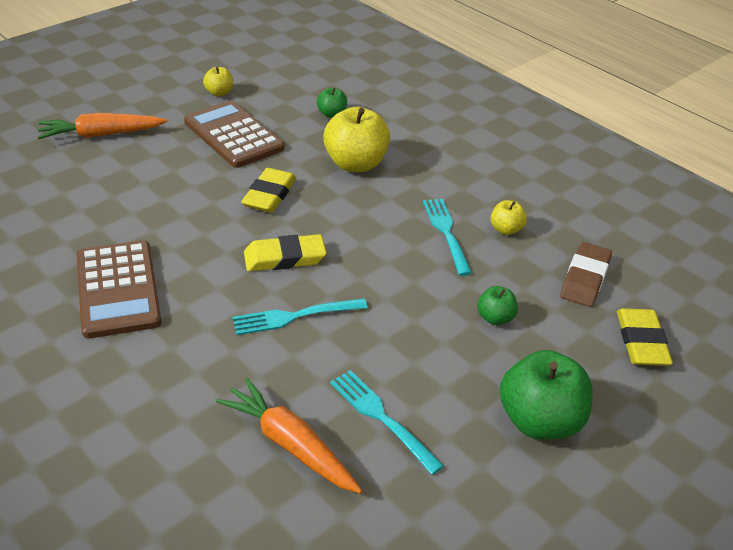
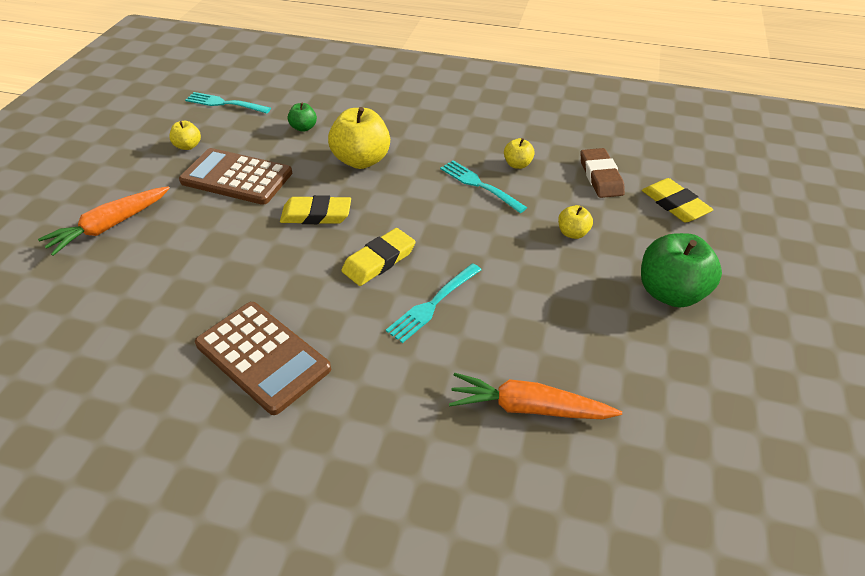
camera: 30 degrees left, 5 degrees up
(269, 195) = (316, 214): yellow eraser -> yellow eraser turned 75 degrees counterclockwise
(382, 418) = (571, 349): turquoise fork -> turquoise fork (225, 103)
(495, 318) = (572, 233): green apple -> yellow apple

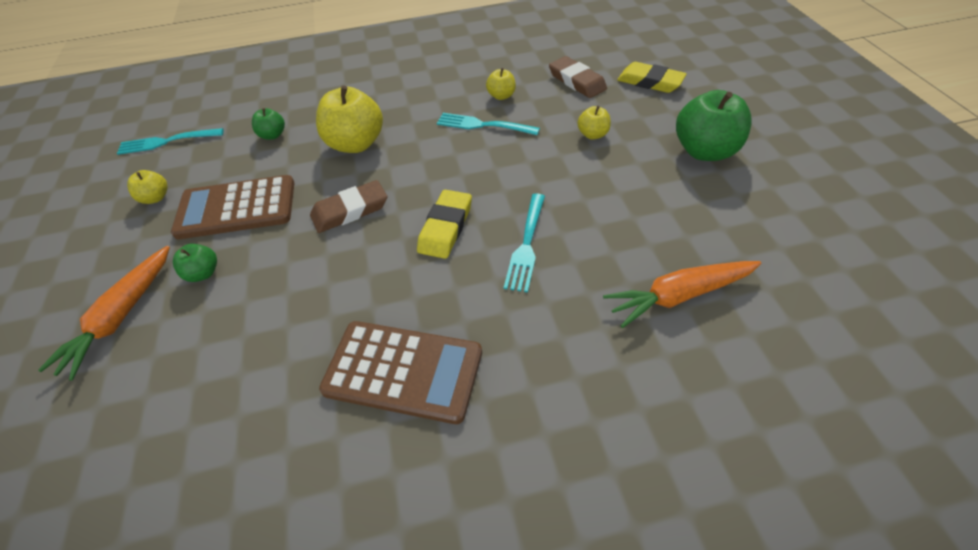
camera: 25 degrees left, 5 degrees up
(181, 218) = (203, 273): none -> green apple
(316, 214) = (350, 210): yellow eraser -> brown eraser

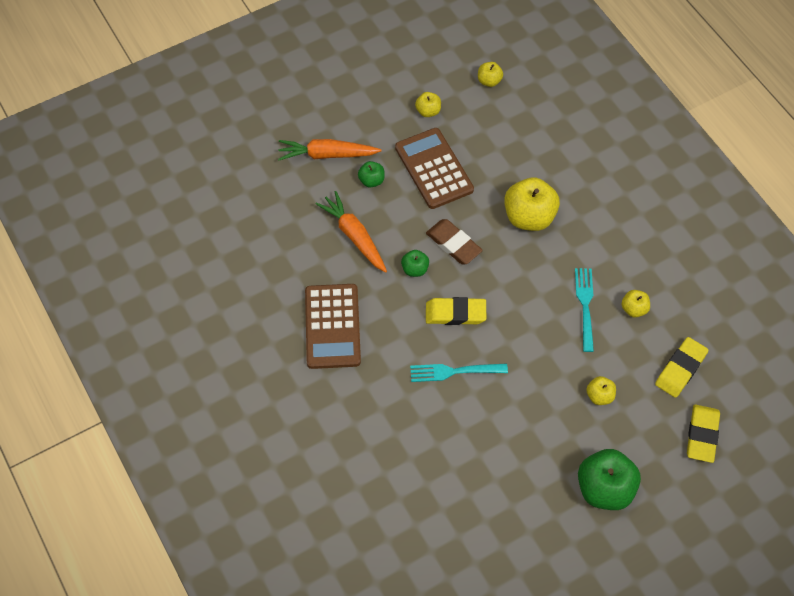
camera: 70 degrees right, 10 degrees up
(167, 142) = (489, 81): turquoise fork -> yellow apple
(273, 135) = (520, 152): green apple -> green apple (415, 269)
(577, 81) = (680, 369): brown eraser -> yellow eraser
(679, 296) = (434, 478): orange carrot -> orange carrot (354, 236)

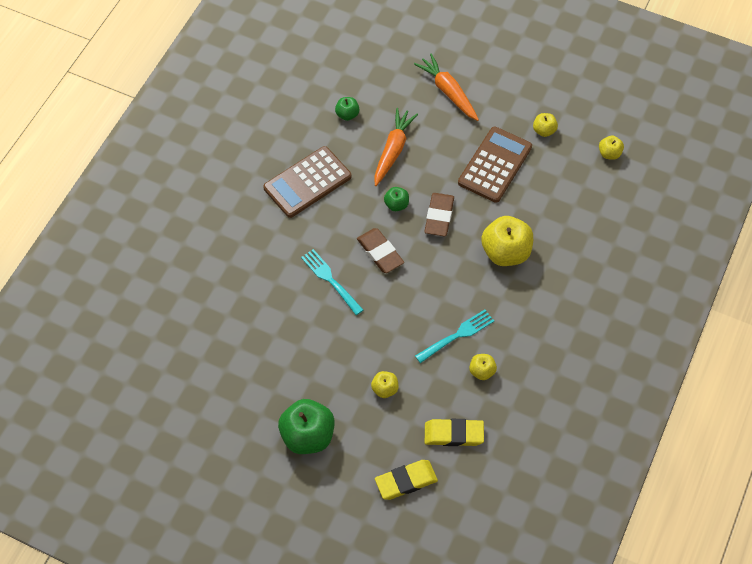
camera: 55 degrees right, 0 degrees up
(371, 181) = (450, 132): green apple -> green apple (347, 114)
(455, 313) = (380, 252): yellow eraser -> brown eraser

